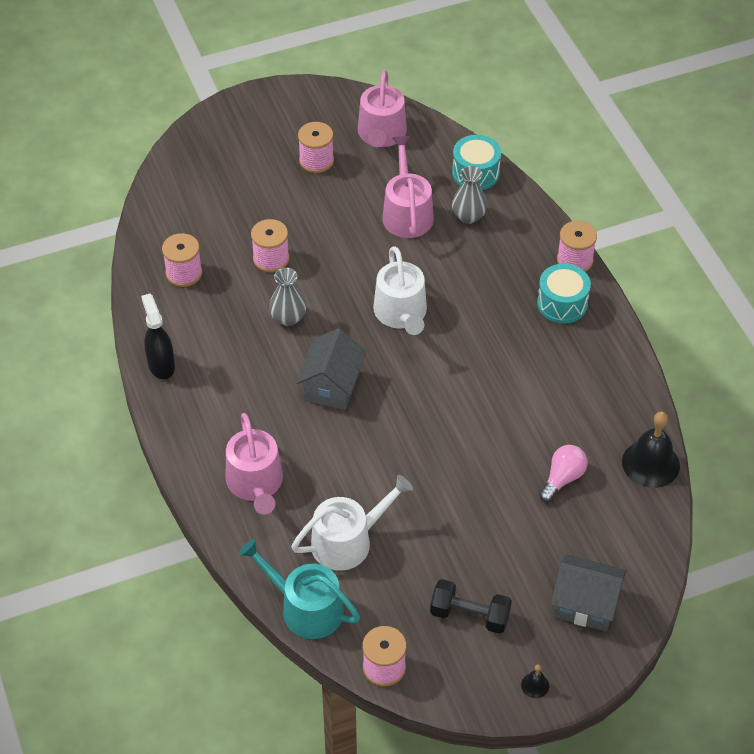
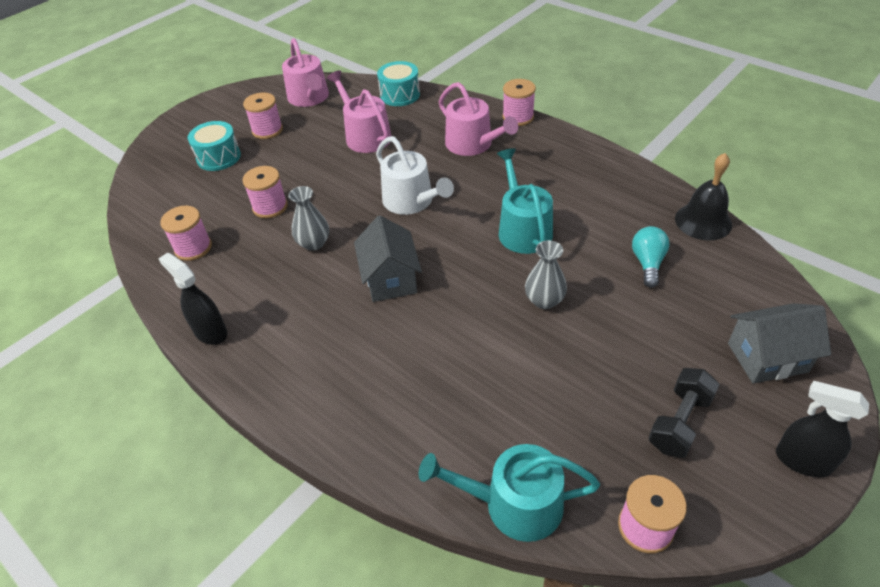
camera: 25 degrees left, 5 degrees down
(256, 483) = (374, 398): pink watering can -> pink watering can (473, 144)
(348, 541) = (506, 409): white watering can -> none
(468, 216) = (415, 121): grey vase -> grey vase (544, 300)
(469, 615) = (679, 422): black dumbbell -> black dumbbell turned 45 degrees counterclockwise
(480, 392) = (522, 229): none -> turquoise watering can
(535, 685) = (802, 460): black bell -> black spray bottle
(562, 303) = (533, 146): turquoise drum -> turquoise drum (218, 157)
(562, 479) = (647, 263): pink light bulb -> turquoise light bulb

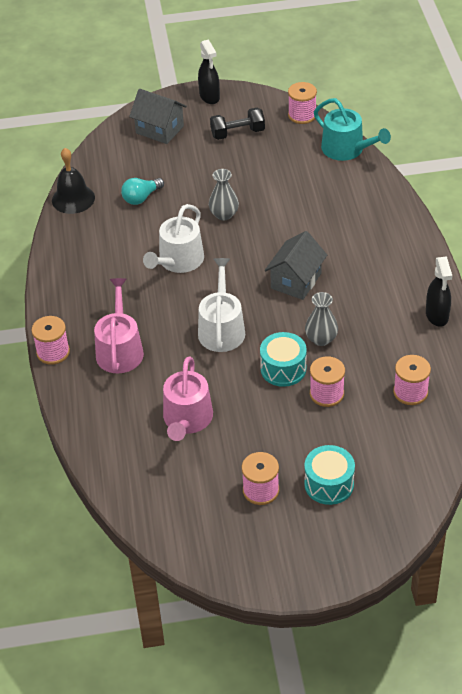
camera: 140 degrees left, 0 degrees up
(310, 98) = (185, 510): pink watering can -> none
(400, 95) = (105, 451): turquoise drum -> turquoise drum (283, 369)
(522, 229) = (178, 261): turquoise watering can -> white watering can

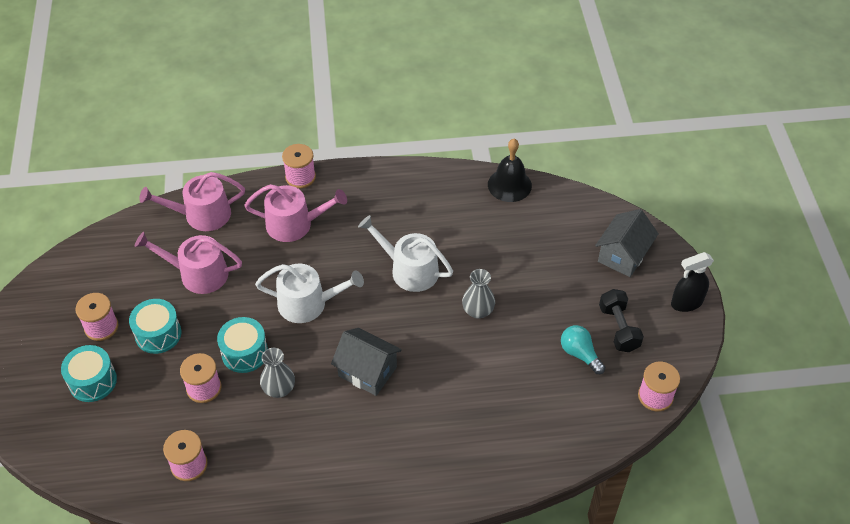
camera: 90 degrees right, 5 degrees up
(105, 429) = (201, 215): none -> pink watering can
(141, 198) = (508, 239): turquoise light bulb -> turquoise light bulb (580, 354)
(266, 440) = (158, 334): none -> turquoise drum
(347, 149) = (589, 440): turquoise watering can -> none
(437, 316) = (294, 505): black spray bottle -> none

